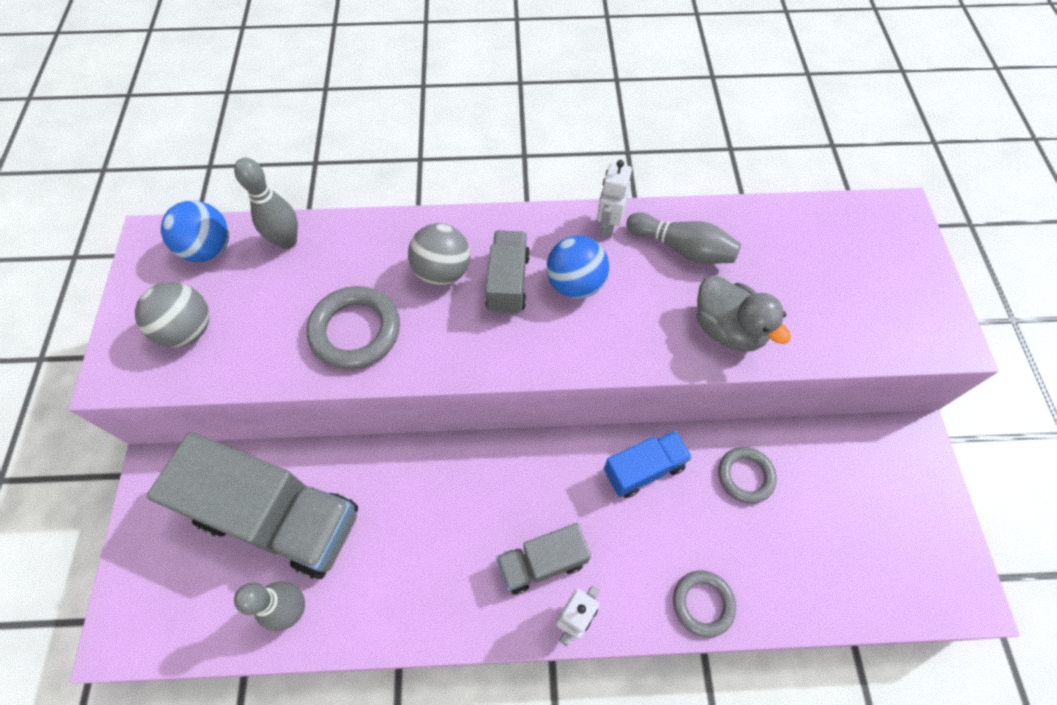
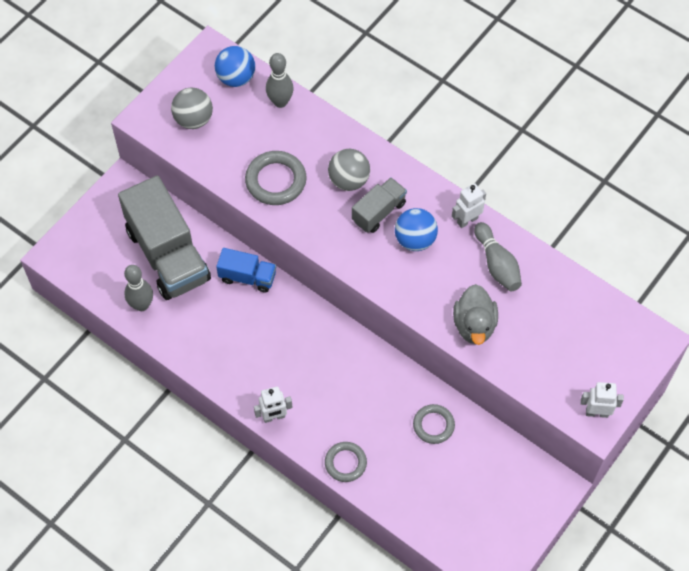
camera: 40 degrees right, 0 degrees up
(542, 562) = (281, 379): grey truck -> none
(643, 469) = (379, 378): blue truck -> blue truck (247, 277)
(937, 326) = (597, 412): none -> white robot

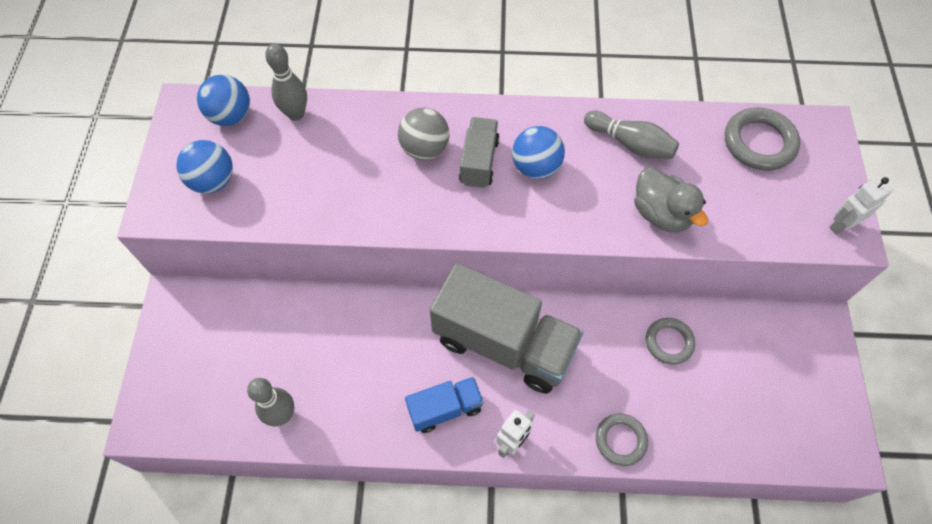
camera: 35 degrees left, 0 degrees up
(168, 255) = (274, 343): grey truck -> grey truck (503, 343)
(193, 119) = (213, 181): grey ball -> blue ball
(247, 277) = (375, 313): blue truck -> blue truck (445, 409)
(276, 181) = (349, 192): grey ring -> grey ring (759, 142)
(467, 220) = (568, 120): white robot -> none

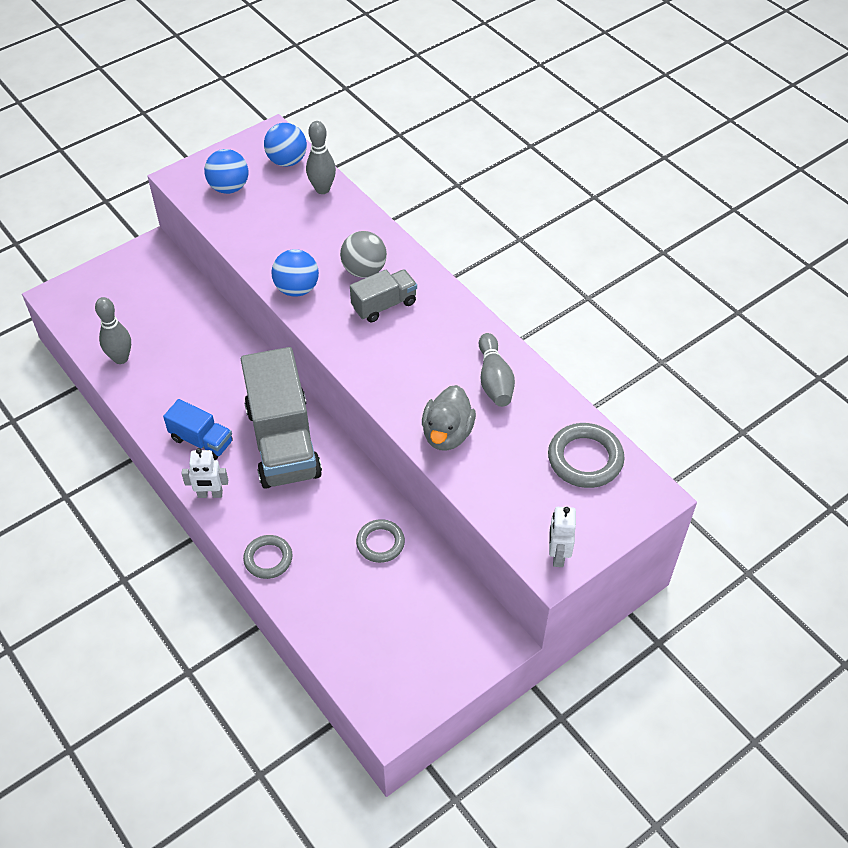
camera: 50 degrees right, 10 degrees down
(536, 167) = (413, 338): blue ball -> blue ball (297, 289)
(841, 225) = (557, 555): white robot -> white robot turned 105 degrees counterclockwise

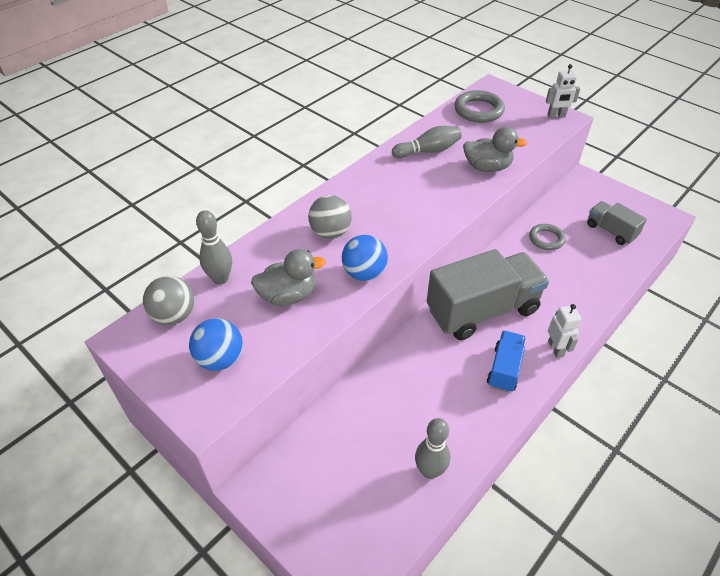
camera: 100 degrees left, 5 degrees down
(268, 559) = (593, 298): grey ring -> none
(285, 232) = (288, 296): none -> grey duck
(287, 161) = (174, 315): blue ball -> grey ball
(384, 305) = (369, 215): grey truck -> grey truck (610, 231)

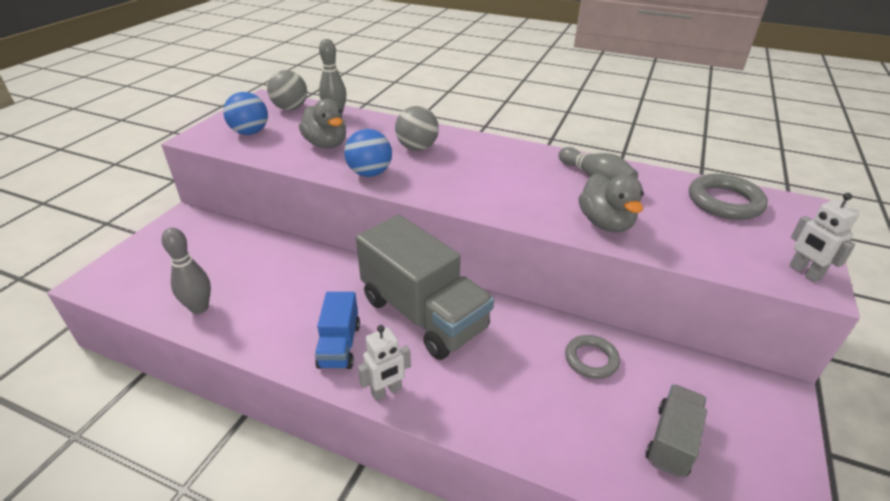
camera: 70 degrees right, 10 degrees down
(504, 369) = (339, 345): blue truck -> blue truck turned 90 degrees clockwise

